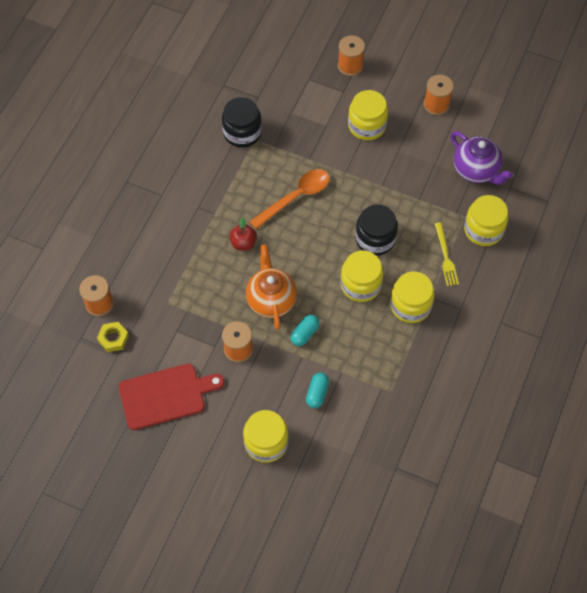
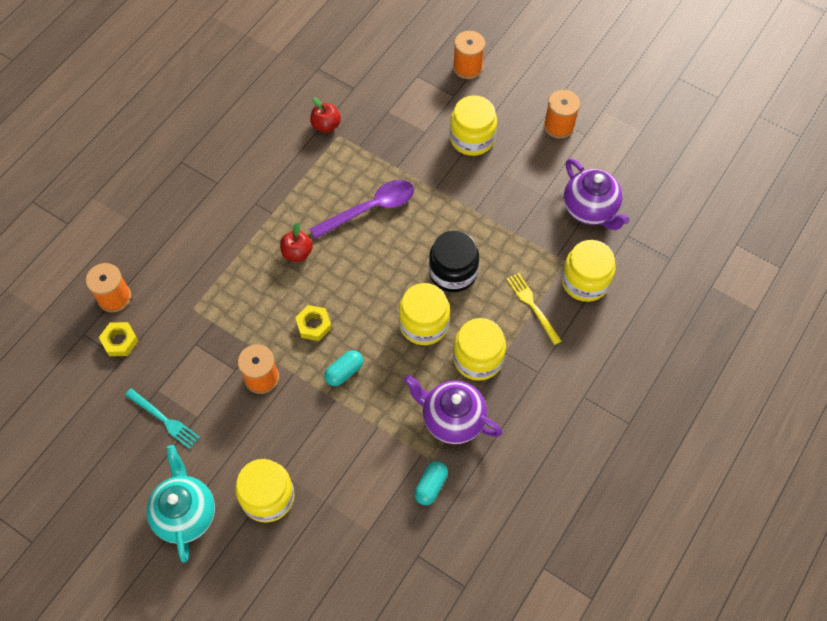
camera: 10 degrees right, 0 degrees up
(166, 395) = (163, 419): red cutting board -> turquoise fork
(202, 466) = (185, 514): none -> turquoise teapot
(242, 132) = (326, 125): black jar -> red apple
(271, 300) = (314, 325): orange teapot -> yellow nut
(295, 197) = (370, 209): orange spoon -> purple spoon
(317, 393) = (342, 447): turquoise capsule -> turquoise capsule (430, 486)
(400, 357) = (452, 419): none -> purple teapot
(445, 256) = (532, 306): yellow fork -> yellow fork turned 150 degrees clockwise

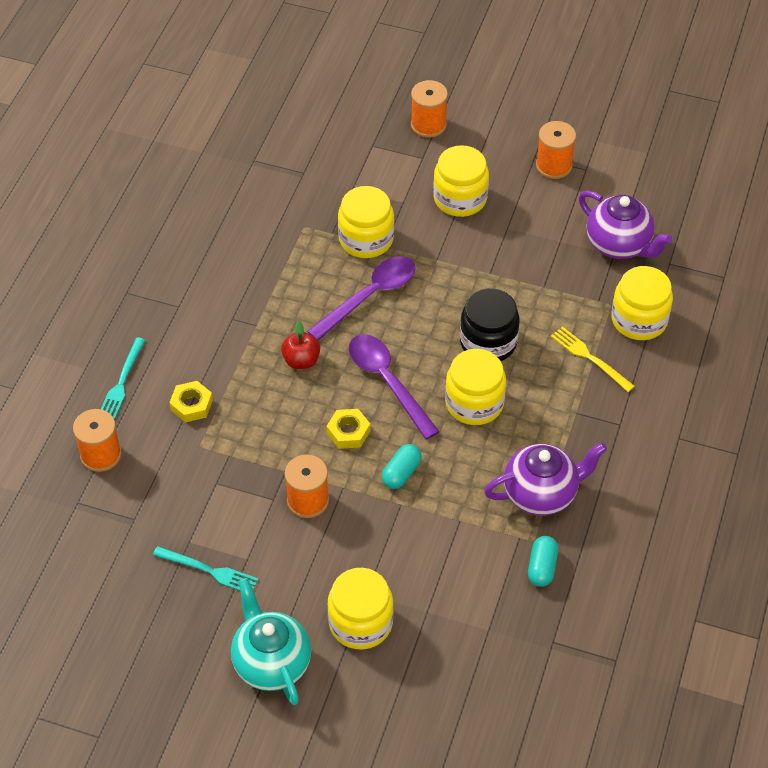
camera: 15 degrees left, 10 degrees down
(120, 341) = (125, 500): yellow nut -> yellow nut (191, 405)
(151, 238) = (122, 382): none -> turquoise fork
(326, 125) = (286, 219): red apple -> none
(360, 288) = (387, 382): none -> purple spoon
(452, 419) = (541, 494): purple teapot -> purple teapot turned 150 degrees clockwise
(478, 358) = (548, 425): yellow jar -> yellow jar (366, 239)

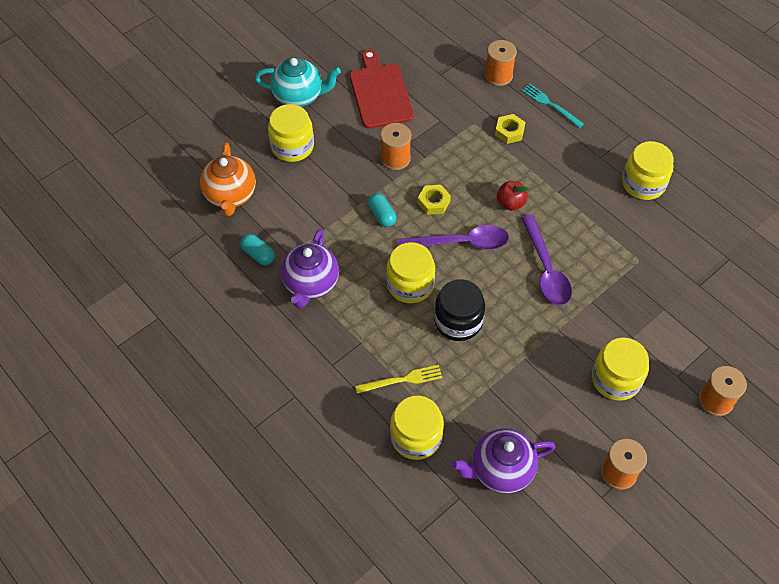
camera: 120 degrees right, 5 degrees up
(208, 570) = (380, 93): turquoise fork -> red cutting board
(366, 239) = (605, 293): yellow jar -> yellow jar (643, 183)
(482, 647) = (230, 196): none -> orange teapot

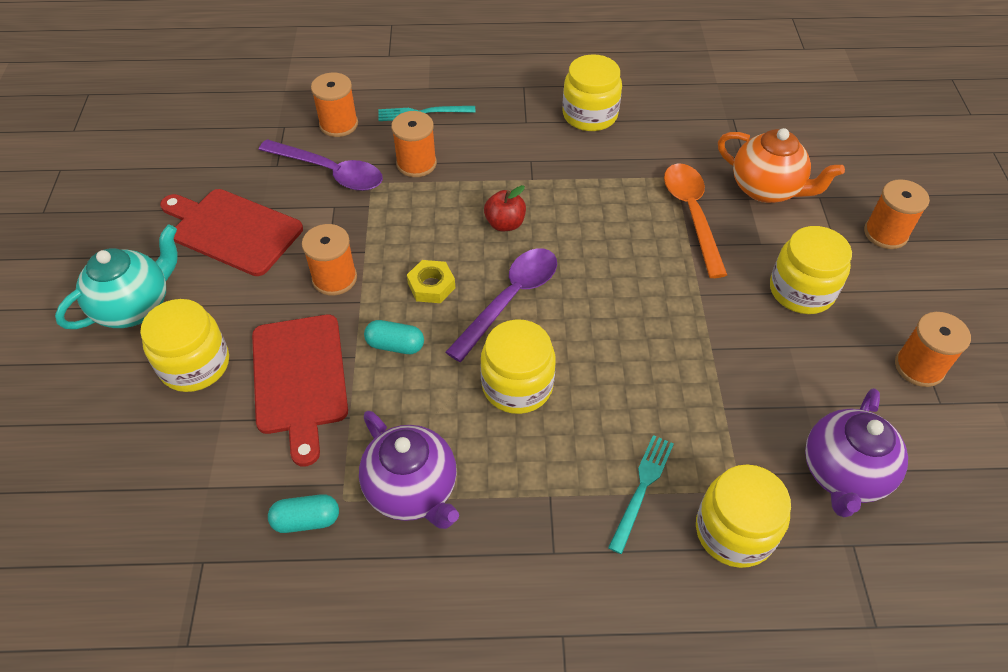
camera: 50 degrees left, 5 degrees down
(230, 196) = (182, 487): orange teapot -> orange teapot (766, 189)
(325, 192) = (300, 379): none -> red cutting board
(402, 380) = (642, 489): yellow fork -> turquoise fork
(458, 321) = (610, 374): black jar -> none
(509, 131) = (416, 163): yellow nut -> orange spool
(546, 269) = (615, 252): purple spoon -> purple spoon (330, 172)
(617, 288) = (692, 215): none -> orange spoon

